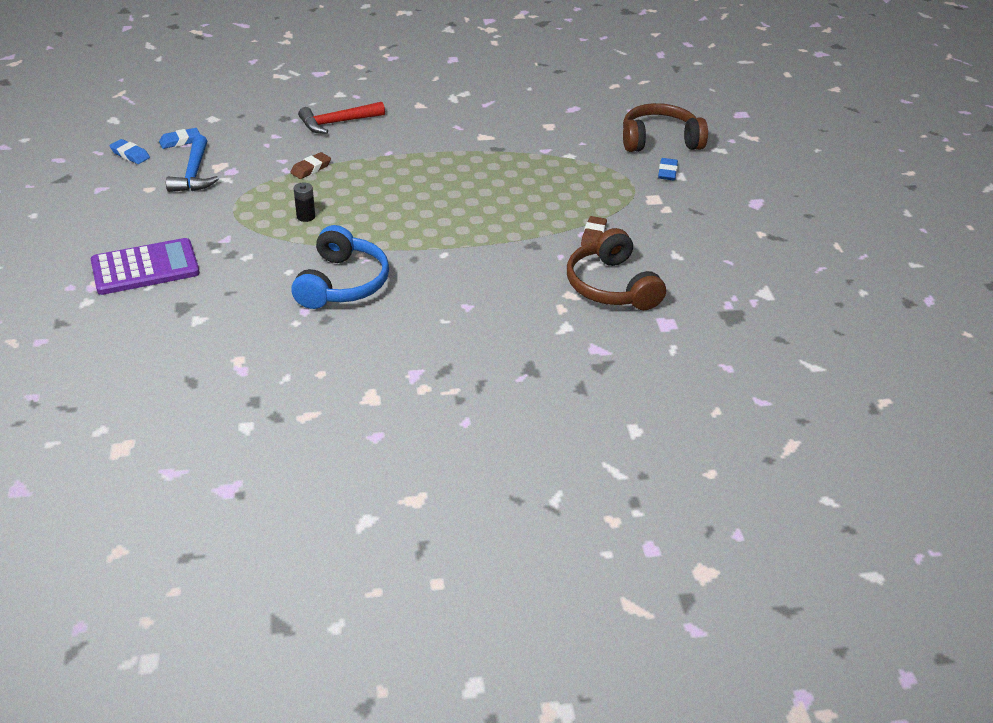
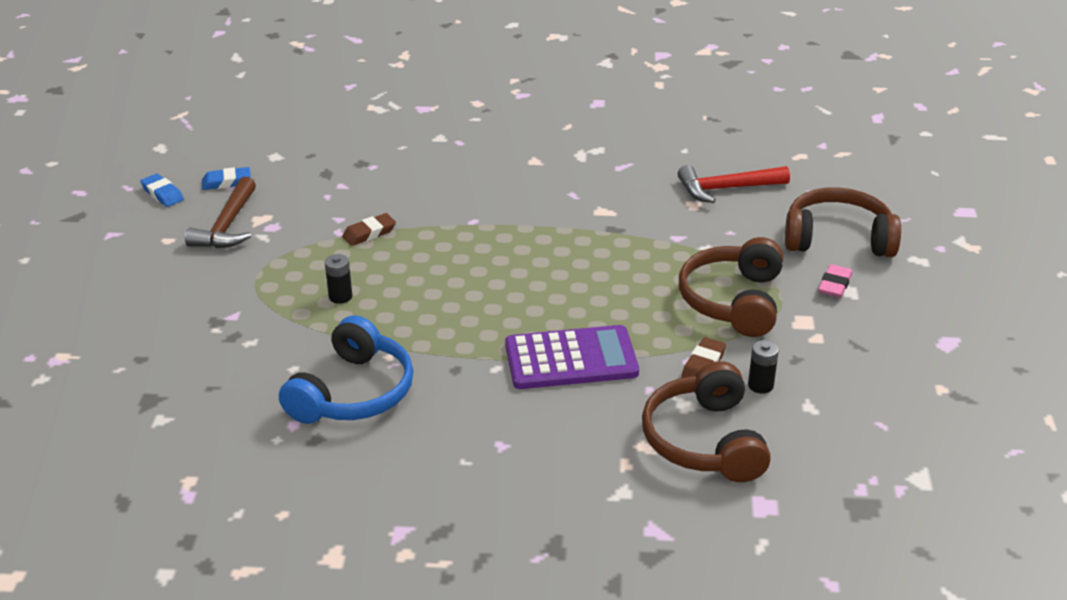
camera: 15 degrees right, 5 degrees down
(145, 268) = (125, 342): purple calculator -> purple calculator (571, 359)
(194, 174) = (227, 226): blue hammer -> brown hammer
(337, 123) = (423, 175): red hammer -> red hammer (726, 189)
(600, 190) = (733, 301): none -> brown headphones
(638, 245) = (760, 385): none -> black battery
(667, 172) = (834, 285): blue eraser -> pink eraser

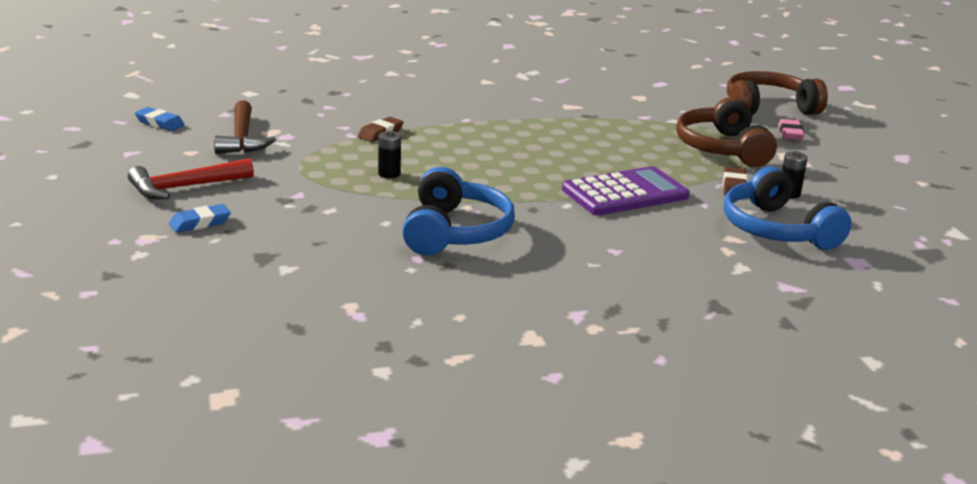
camera: 20 degrees left, 10 degrees down
(226, 182) = (217, 112): blue eraser -> blue eraser (200, 223)
(704, 441) = (776, 230): brown headphones -> blue headphones
(726, 189) = (657, 87): red hammer -> red hammer (185, 187)

